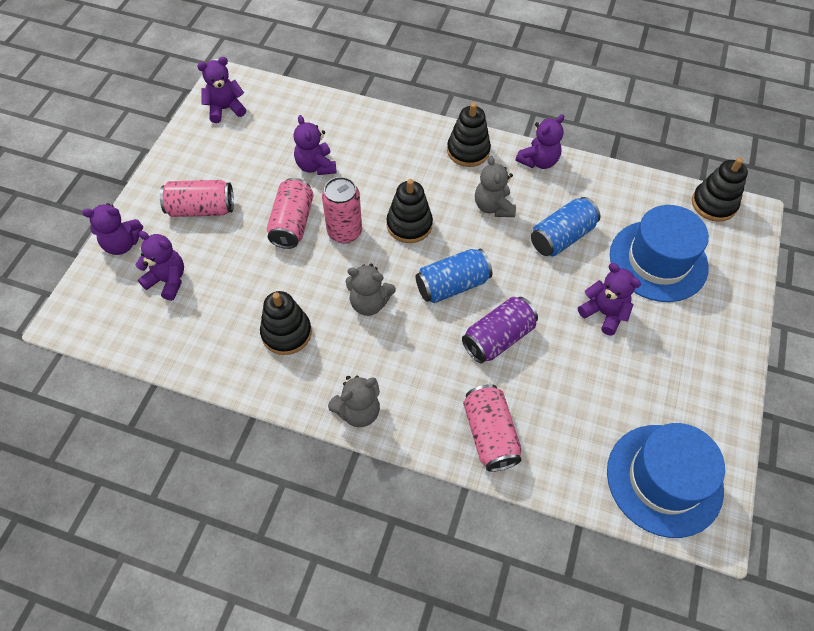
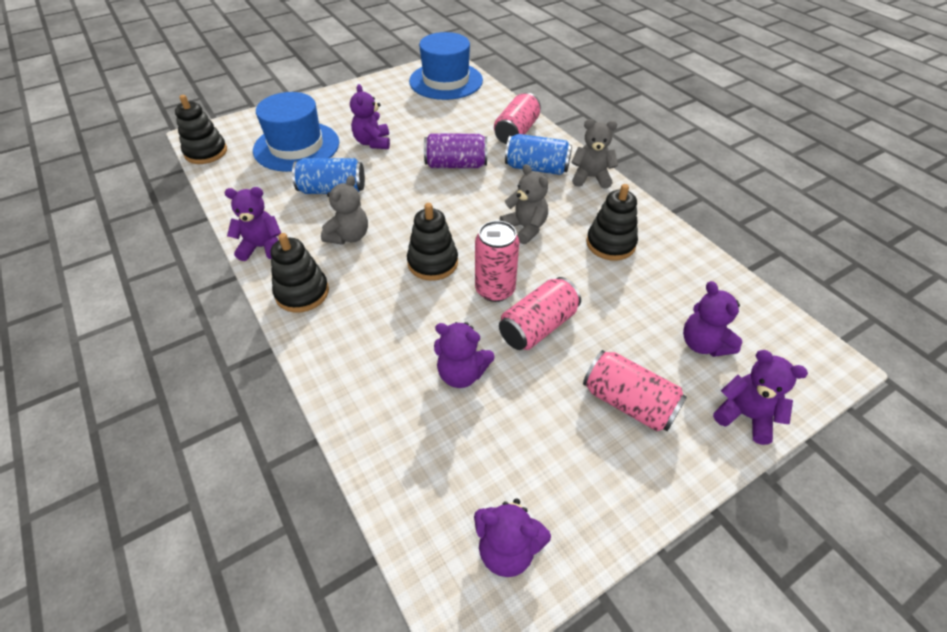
camera: 140 degrees left, 10 degrees down
(316, 166) = (461, 373): purple teddy bear -> purple teddy bear turned 90 degrees clockwise
(452, 285) = (450, 206): blue can -> blue can (536, 168)

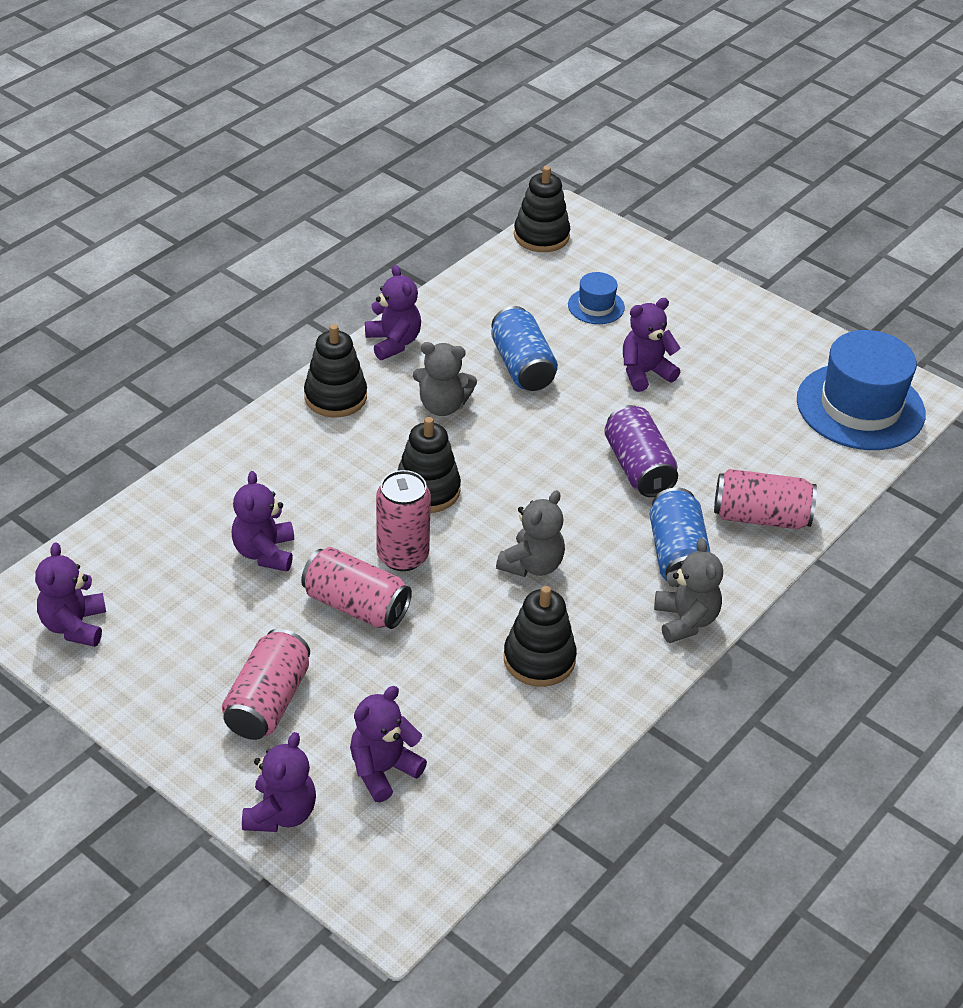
camera: 70 degrees right, 5 degrees down
(296, 146) = (596, 306): blue hat -> blue hat, size x0.47

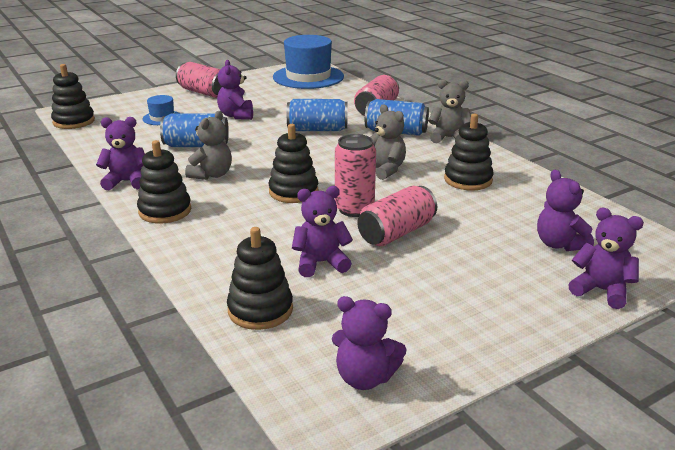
camera: 70 degrees left, 15 degrees down
(163, 527) = (260, 310): none -> black stacking toy
(265, 552) = (321, 263): purple teddy bear -> purple teddy bear turned 150 degrees clockwise
(268, 701) = (486, 282): pink can -> pink can (203, 92)
(638, 468) = (317, 129): purple can -> blue can

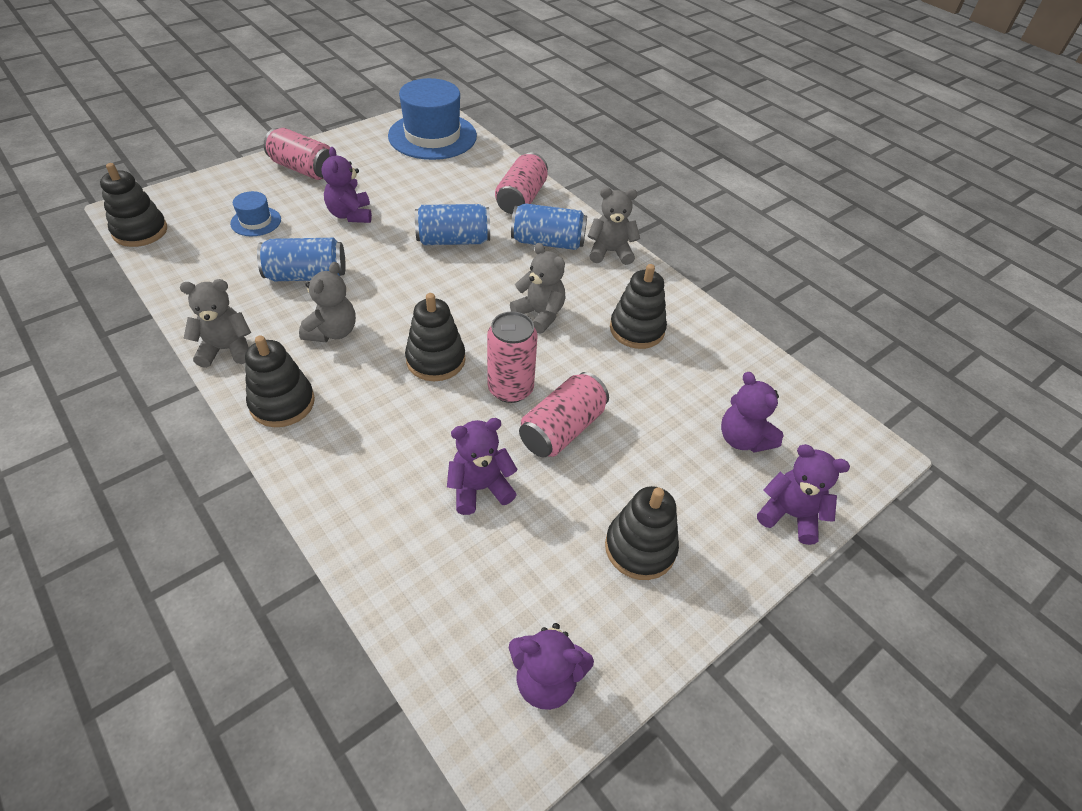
camera: 10 degrees left, 20 degrees up
(126, 182) = (226, 349): purple teddy bear -> grey teddy bear
(260, 310) = (418, 575): black stacking toy -> black stacking toy (640, 548)

